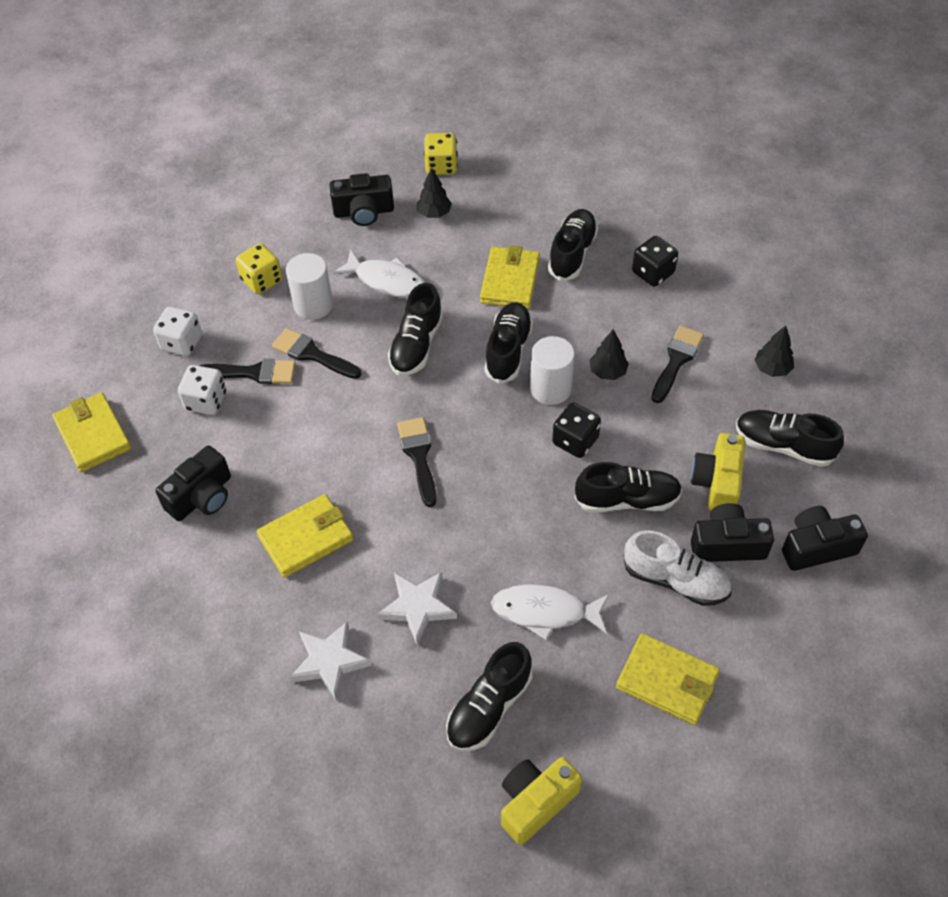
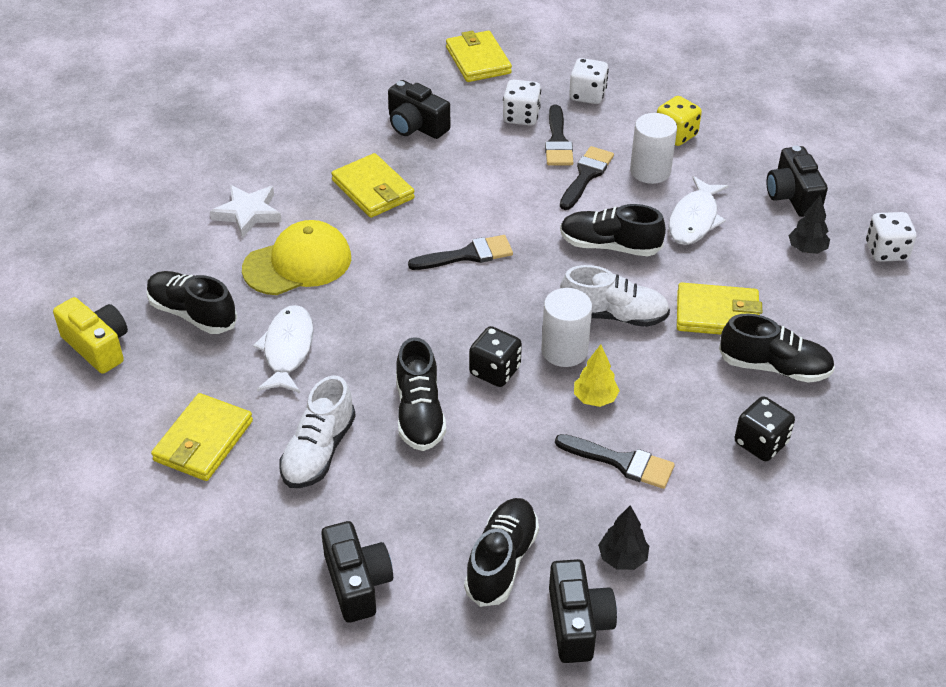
camera: 85 degrees right, 10 degrees down
(93, 435) = (478, 60): yellow wallet -> yellow wallet turned 75 degrees counterclockwise
(418, 607) = (298, 263): white star -> yellow cap
(441, 166) = (886, 251): yellow dice -> white dice
(508, 350) = (613, 315): black shoe -> white shoe
(607, 372) = (595, 398): black tree -> yellow tree
(717, 482) = (445, 493): yellow camera -> none
(727, 545) = (362, 498): black camera -> black camera (578, 623)

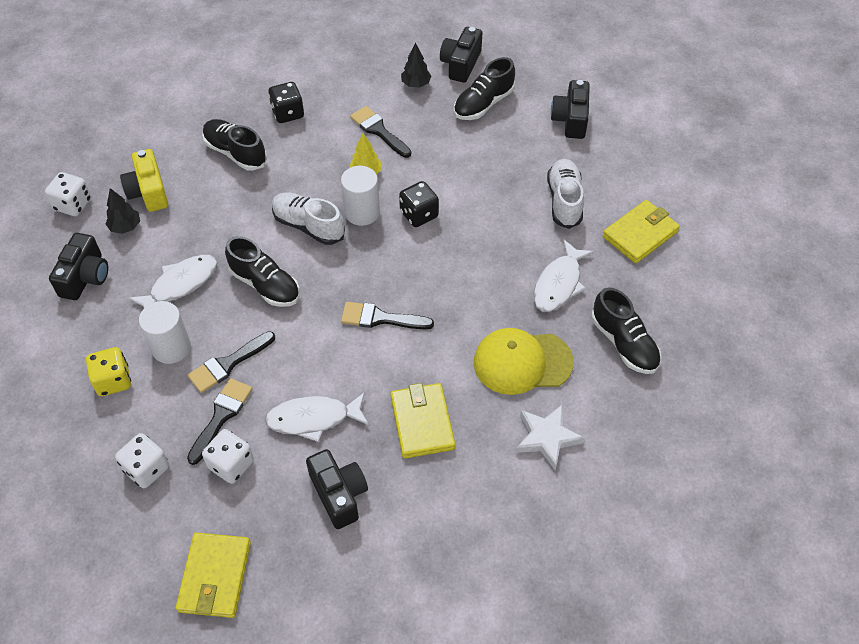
camera: 155 degrees left, 10 degrees up
(98, 346) = (706, 339): yellow camera -> yellow camera (148, 192)
(318, 451) = (564, 201): white shoe -> white shoe turned 45 degrees counterclockwise
(419, 413) = (486, 203): black shoe -> none
(475, 163) = (313, 419): none -> white fish
(717, 314) = (237, 201): yellow wallet -> none

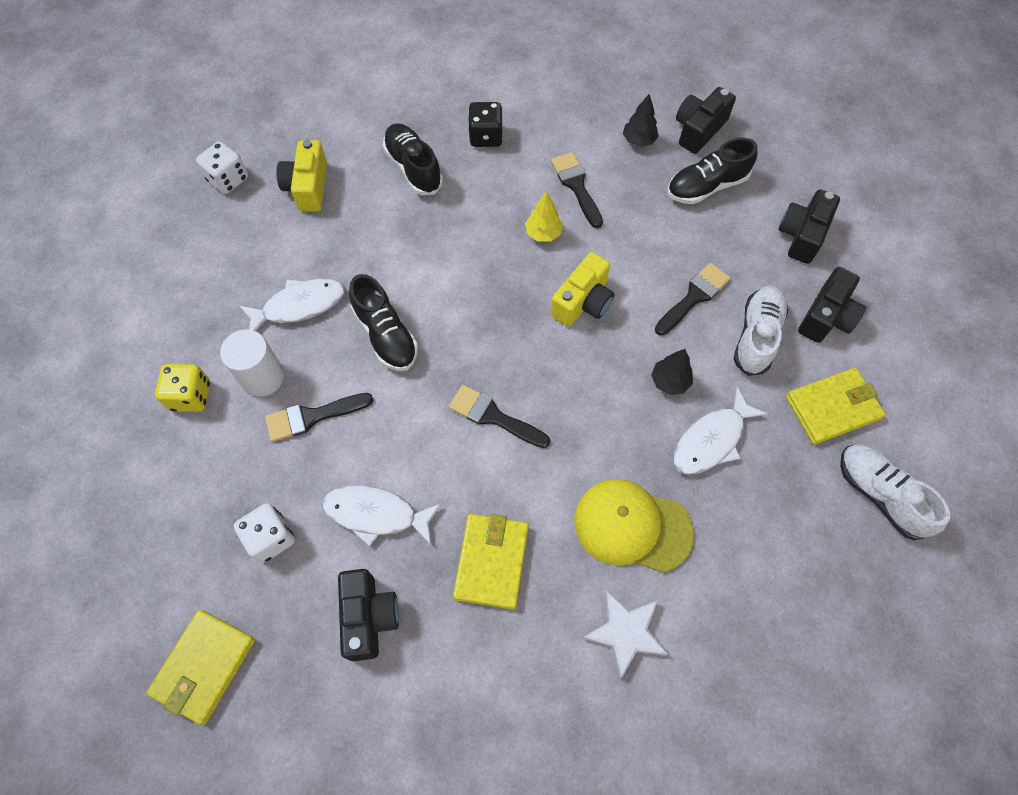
camera: 20 degrees right, 10 degrees up
(85, 277) = (209, 266): black camera -> black camera (826, 317)
(125, 227) = (270, 221): black tree -> black tree (669, 381)
(147, 469) = (185, 511): white dice -> none
(221, 416) = (282, 477): black brush -> black brush (694, 297)
(308, 226) = (458, 279): white shoe -> white shoe (880, 495)
(362, 212) = (521, 280): white cylinder -> none
(419, 214) = (583, 302): black dice -> yellow camera
(624, 343) = (761, 543): black shoe -> none

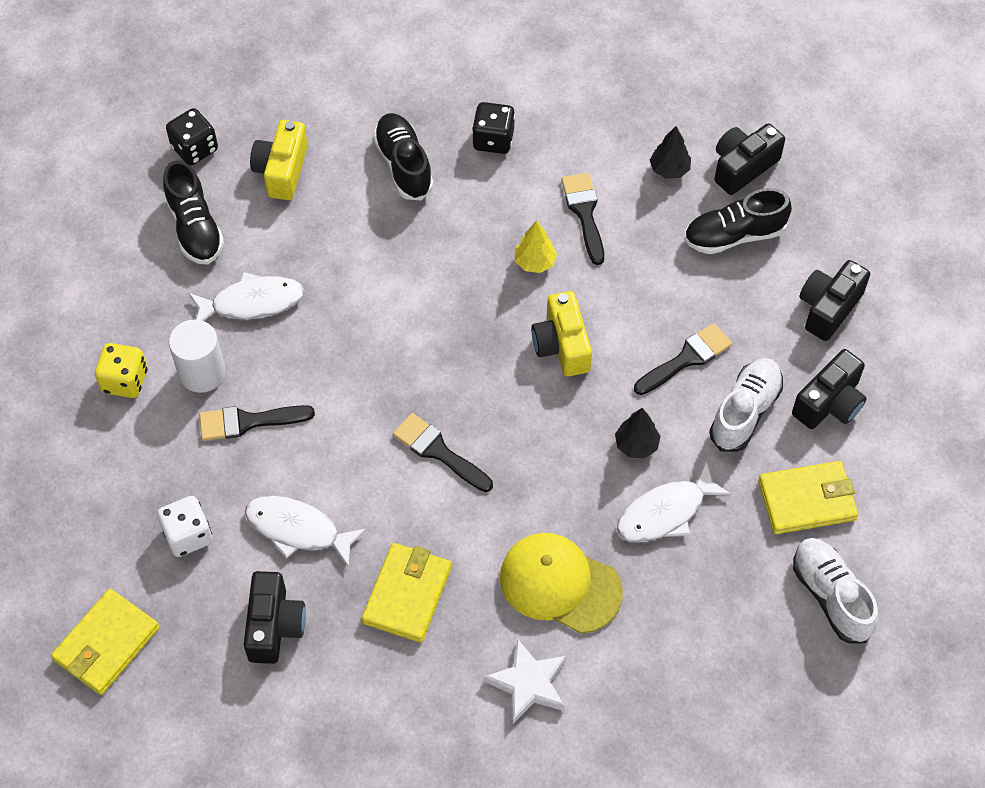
camera: 10 degrees right, 5 degrees down
(228, 179) = (194, 148): white dice -> black dice
(386, 335) = (340, 348): black shoe -> black shoe (195, 228)
(583, 302) = (562, 345): yellow camera -> yellow camera turned 120 degrees clockwise

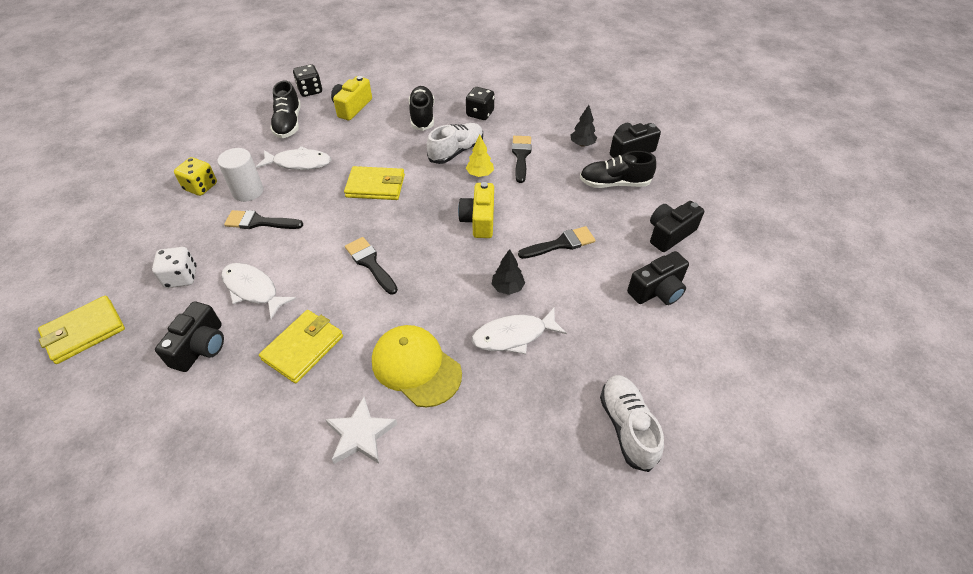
camera: 15 degrees right, 10 degrees down
(745, 412) = (593, 283): white shoe -> white shoe (456, 151)
(806, 500) = (624, 351): yellow wallet -> yellow wallet (375, 186)

